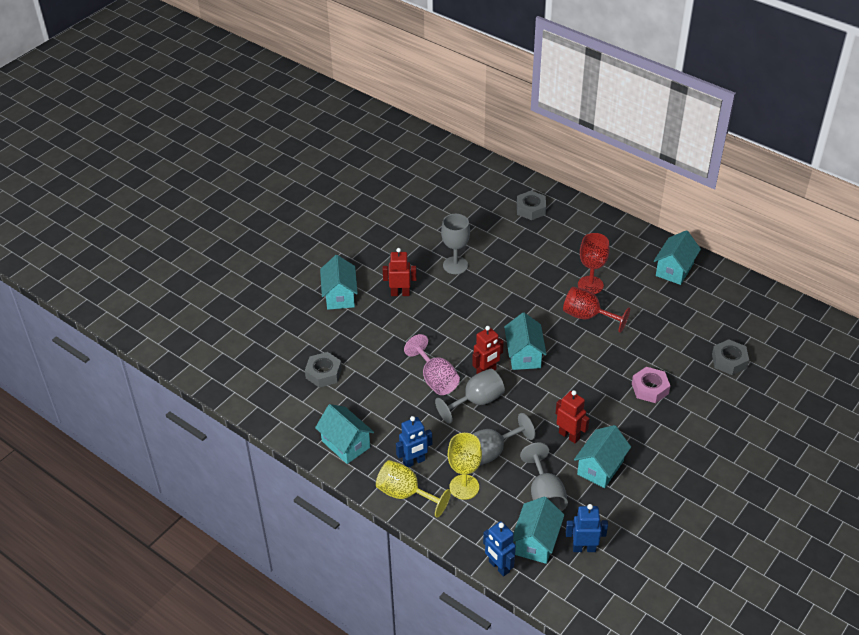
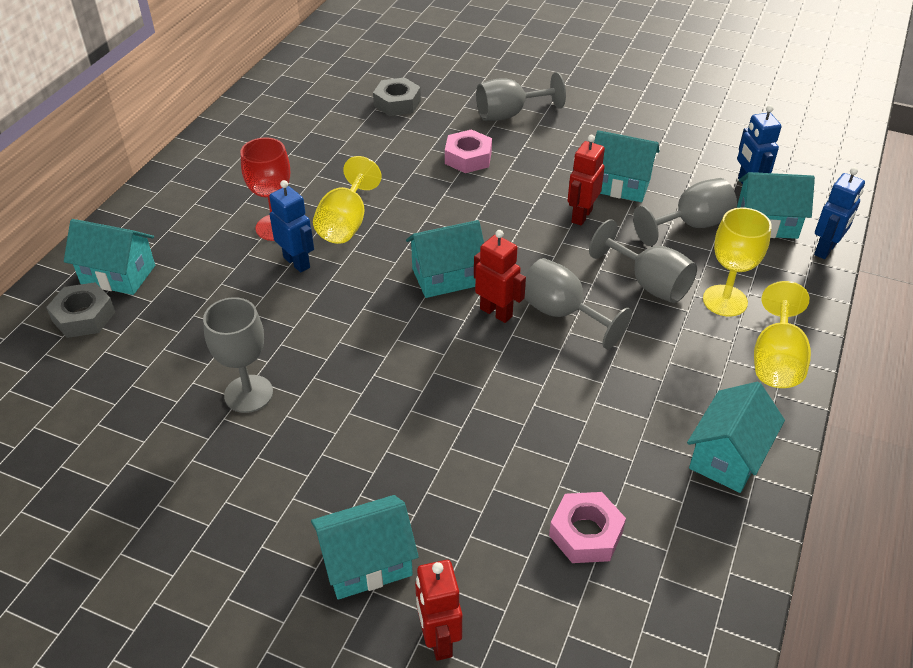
camera: 105 degrees left, 0 degrees up
(323, 373) = (586, 533): grey nut -> pink nut
(400, 293) = (339, 461): red robot -> red robot (438, 639)
(414, 462) = (712, 362): blue robot -> blue robot (297, 262)
(435, 379) = (536, 369): pink goblet -> none
(587, 316) = (346, 223): red goblet -> yellow goblet
(674, 270) = (230, 154): turquoise house -> turquoise house (118, 274)
(705, 424) = (509, 114): none -> grey goblet

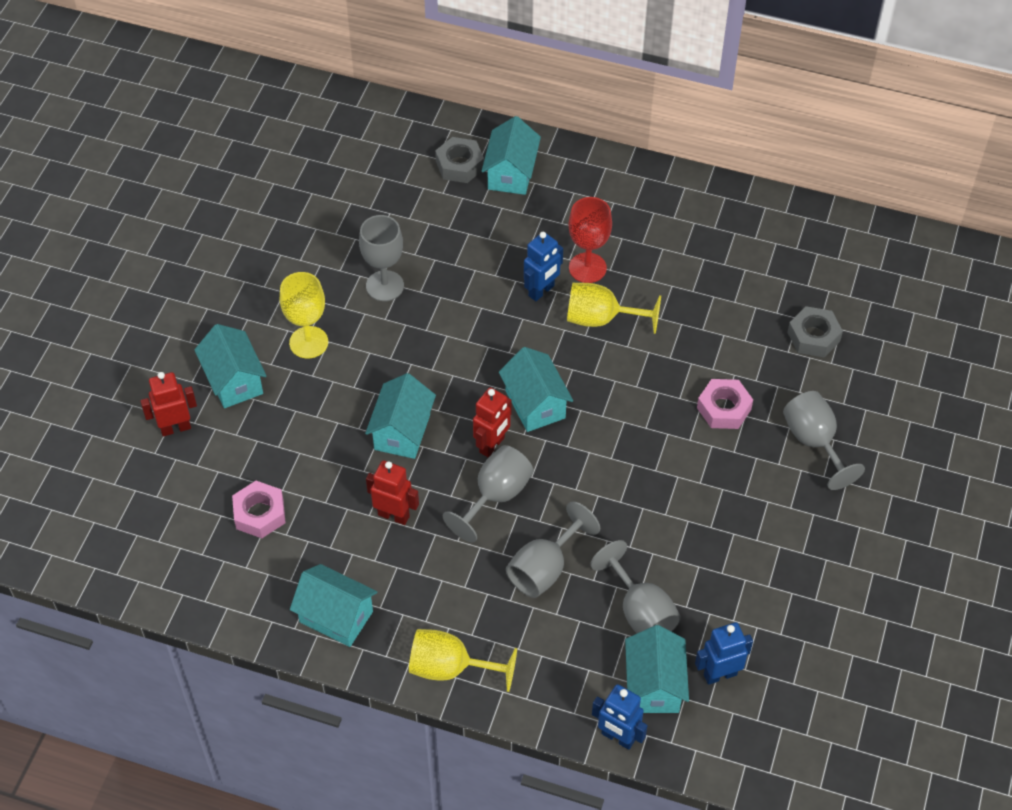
camera: 85 degrees right, 10 degrees up
(581, 216) = (641, 512): red robot -> red robot (394, 515)
(620, 185) = (699, 548): turquoise house -> turquoise house (402, 432)
(725, 301) = (527, 633): yellow goblet -> yellow goblet (308, 342)

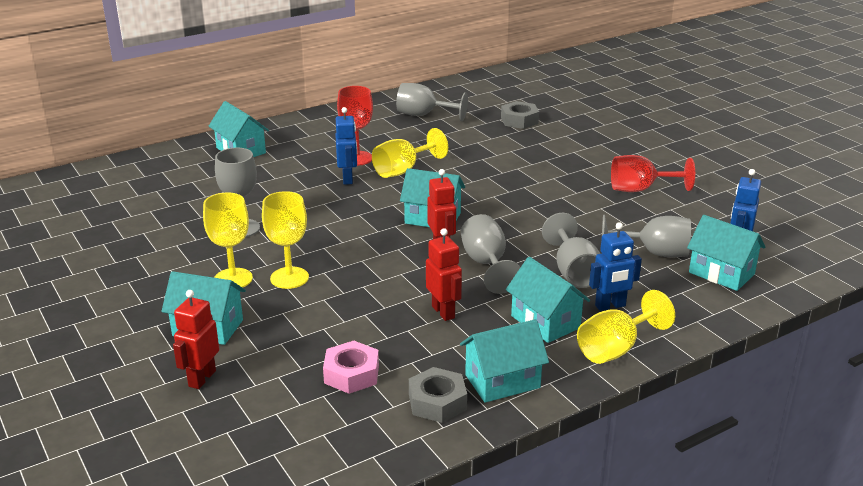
camera: 50 degrees left, 25 degrees down
(345, 377) = (289, 278): none -> yellow goblet
(394, 515) = (443, 312): red robot -> red robot turned 90 degrees clockwise
(402, 432) = (376, 276): turquoise house -> turquoise house (545, 322)
(459, 165) = (200, 162): grey nut -> grey nut (437, 402)
(617, 737) = (753, 305): blue robot -> blue robot (610, 306)
(724, 408) = (531, 163): pink nut -> none
(761, 532) = (640, 189): none -> red goblet
(814, 442) = (595, 149): grey goblet -> grey goblet (424, 115)

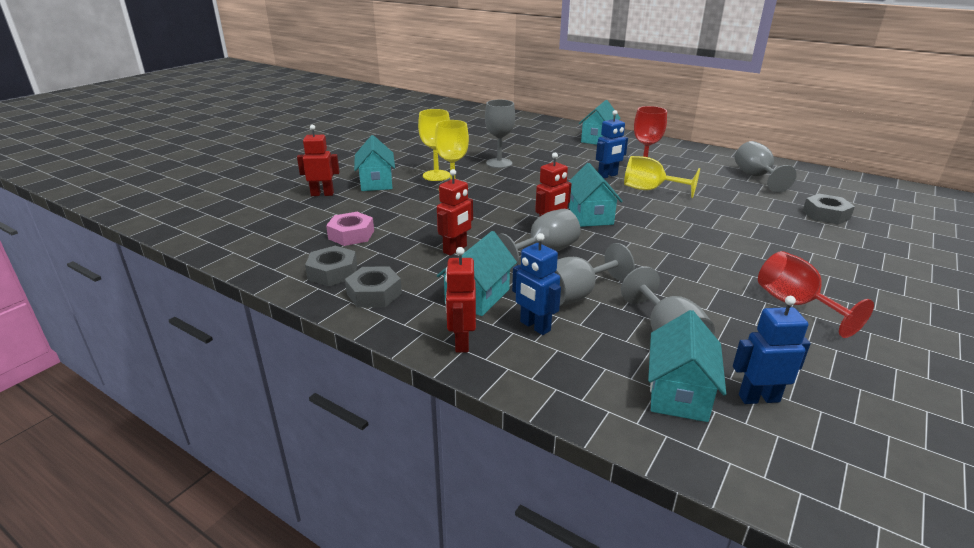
camera: 65 degrees right, 0 degrees up
(502, 381) = (374, 294): turquoise house -> grey nut
(615, 349) = (461, 342): yellow goblet -> red robot

